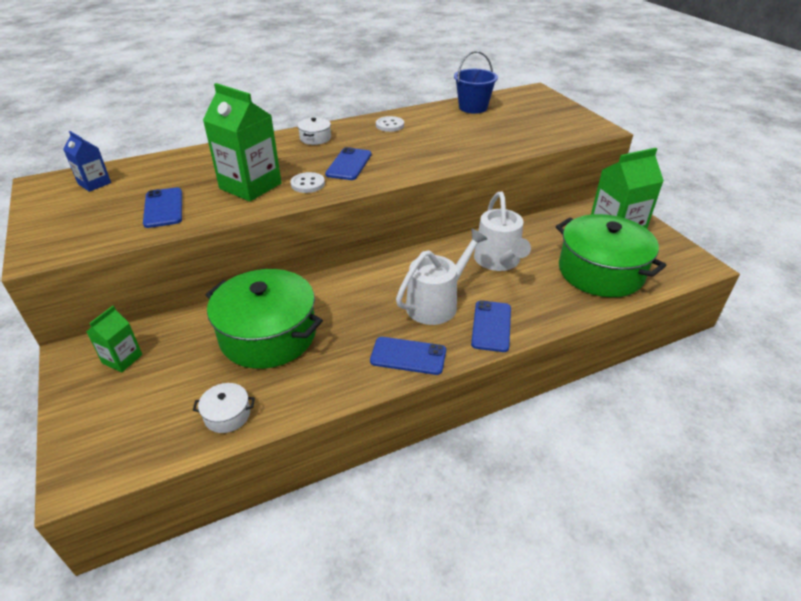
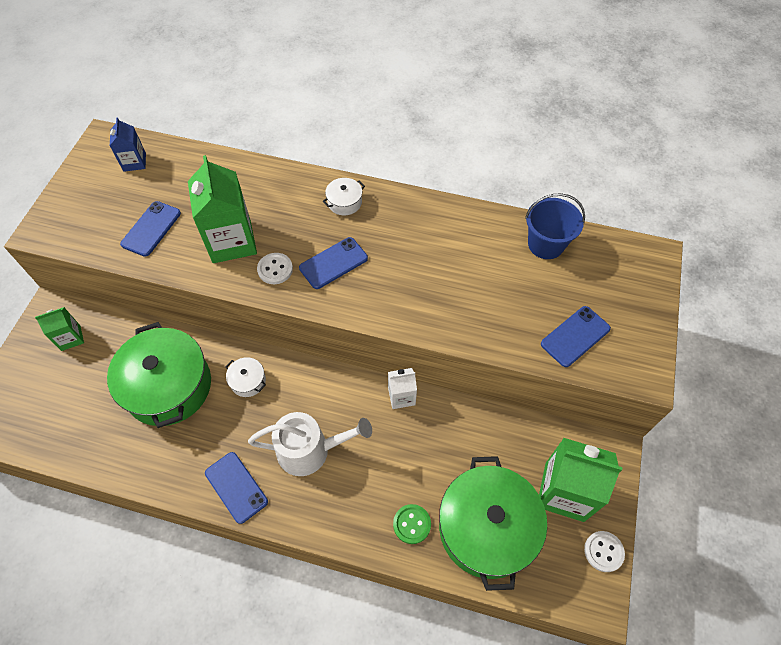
camera: 40 degrees right, 20 degrees up
(227, 415) = (85, 442): white pot -> white pot (248, 381)
(390, 125) = (430, 223): white button -> white button (603, 551)
(461, 244) = (401, 396): none -> white carton
(491, 326) = (325, 509): blue phone -> blue phone (575, 336)
(498, 260) = (411, 441): white watering can -> none
(557, 297) = (412, 524): none -> green button

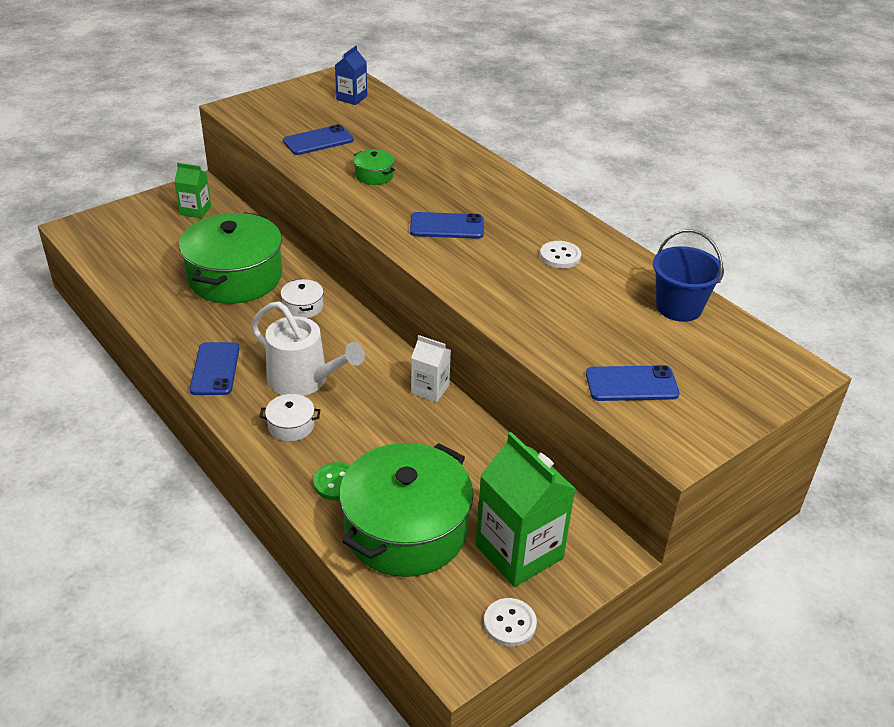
camera: 35 degrees right, 20 degrees down
(232, 241) = (374, 175): green carton -> green pot
(275, 269) = (390, 207): white button -> white button (560, 256)
(344, 202) = (504, 193): white pot -> white pot (291, 426)

